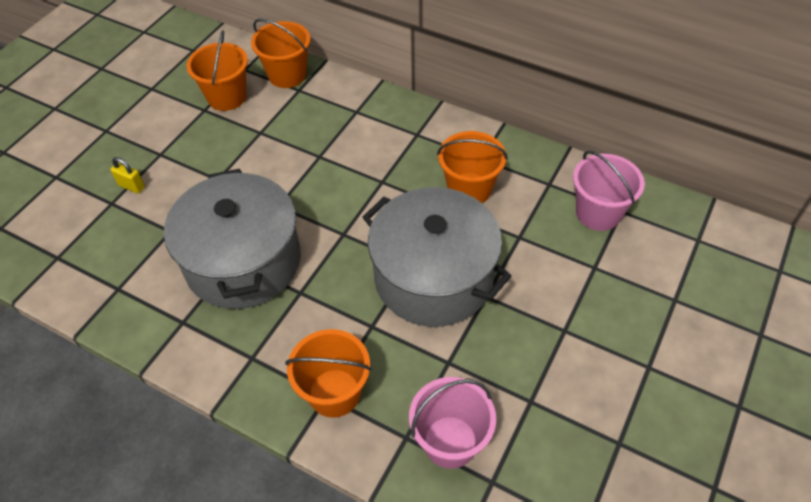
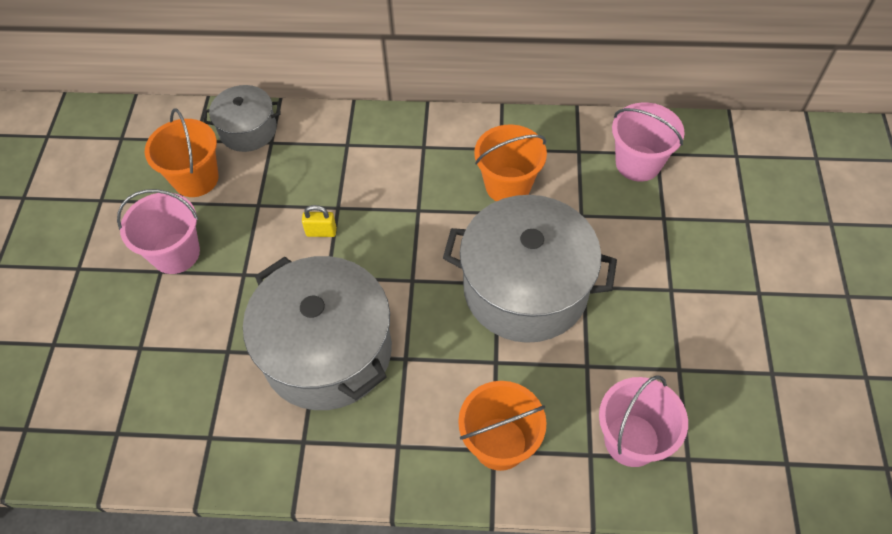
camera: 25 degrees left, 5 degrees up
(131, 186) = (151, 319): yellow padlock -> yellow padlock (321, 232)
(179, 145) = (176, 253): none -> pink bucket
(287, 75) = (248, 130): orange bucket -> grey pot

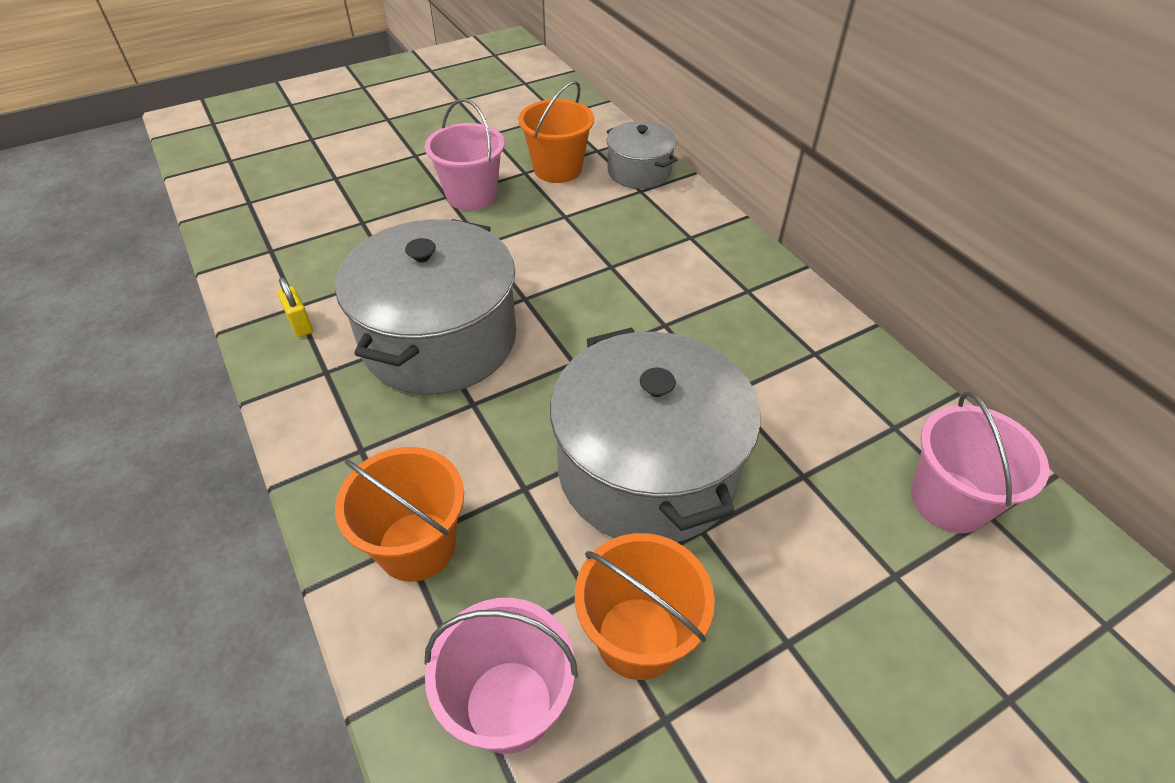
camera: 55 degrees right, 10 degrees down
(321, 232) = (572, 269): yellow padlock -> yellow padlock (300, 324)
(508, 185) = (772, 383): orange bucket -> orange bucket (638, 637)

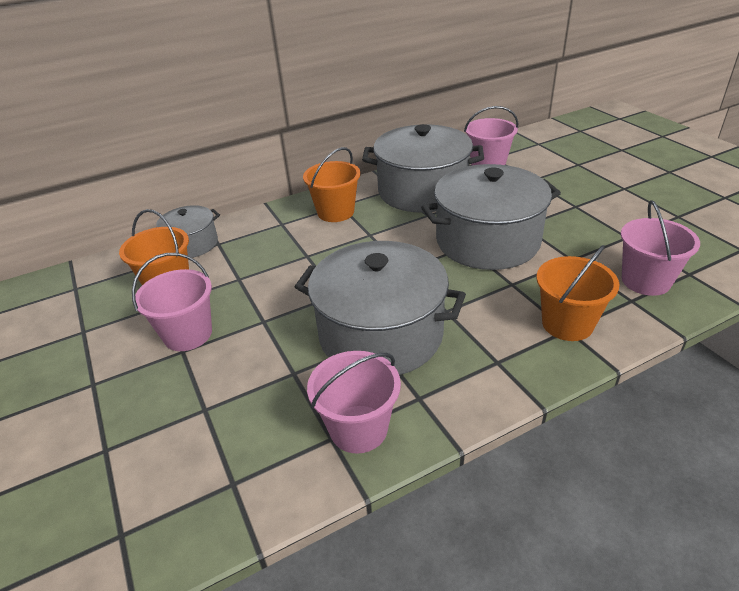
camera: 85 degrees left, 10 degrees down
(300, 324) = (358, 428): yellow padlock -> pink bucket
(638, 637) = (591, 244): orange bucket -> orange bucket (335, 212)
(811, 389) = (422, 191): none -> grey pot

